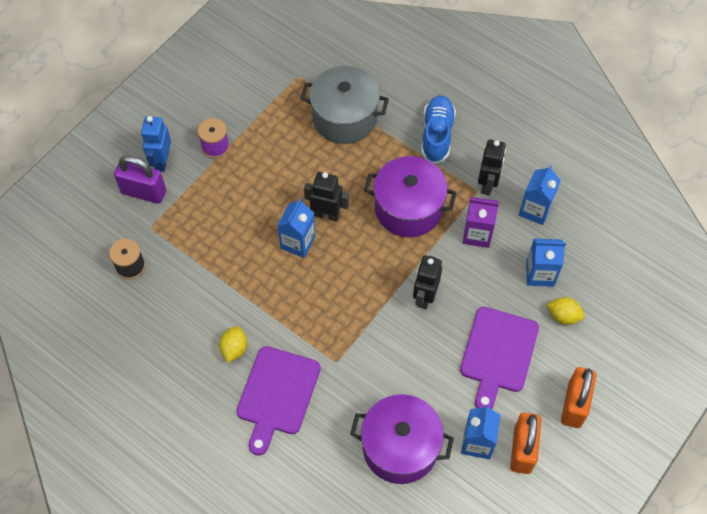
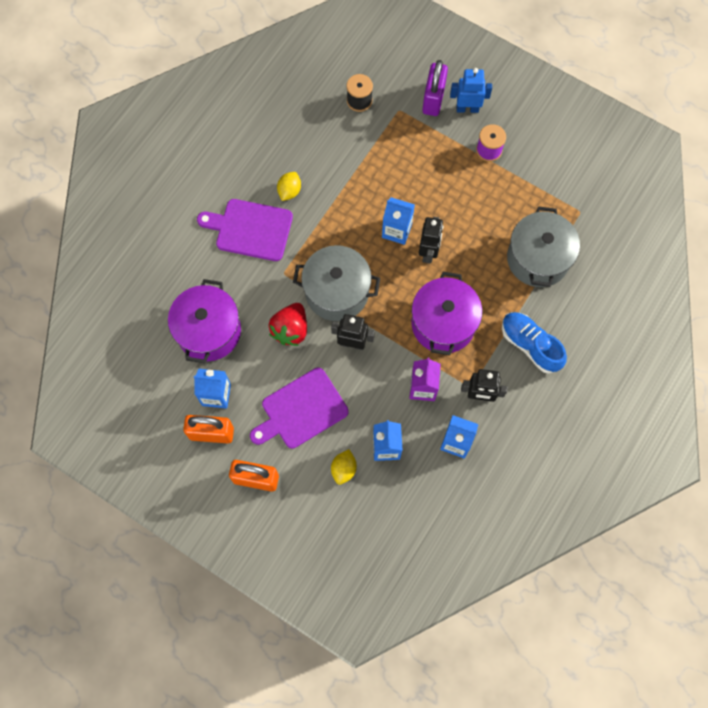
camera: 85 degrees right, 10 degrees up
(234, 349) = (289, 191): yellow lemon -> yellow lemon turned 75 degrees counterclockwise
(364, 307) = (337, 292): none -> grey pot
(404, 358) = (290, 330): none -> red strawberry
(437, 135) = (530, 345): blue shoe -> blue shoe turned 135 degrees counterclockwise
(498, 353) = (301, 410): purple cutting board -> purple cutting board turned 45 degrees counterclockwise

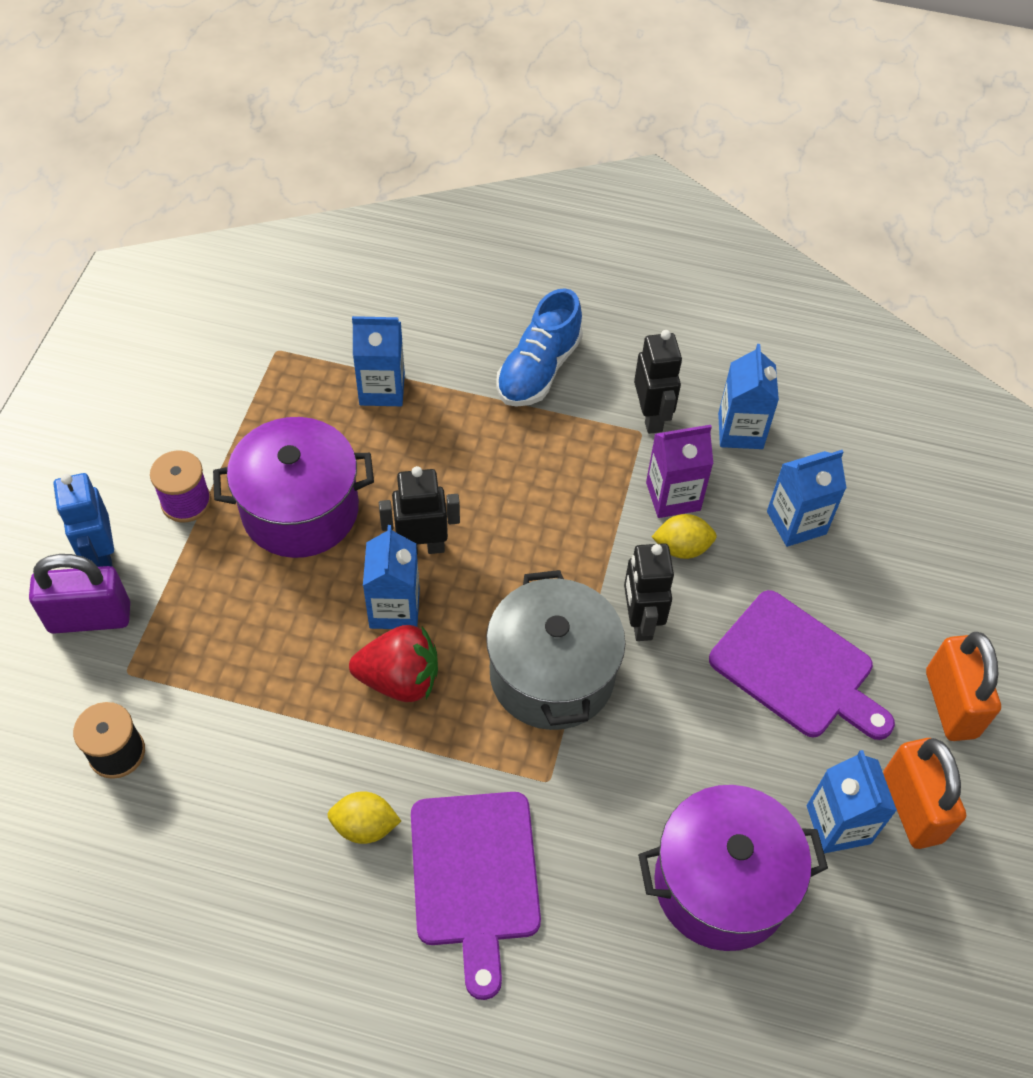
camera: 110 degrees left, 15 degrees down
(290, 330) = (657, 732): red strawberry -> red strawberry (399, 679)
(343, 469) = (863, 574): yellow lemon -> yellow lemon (682, 548)
(443, 323) = (548, 494): purple pot -> purple pot (300, 510)
(538, 258) = (382, 389): grey pot -> blue carton

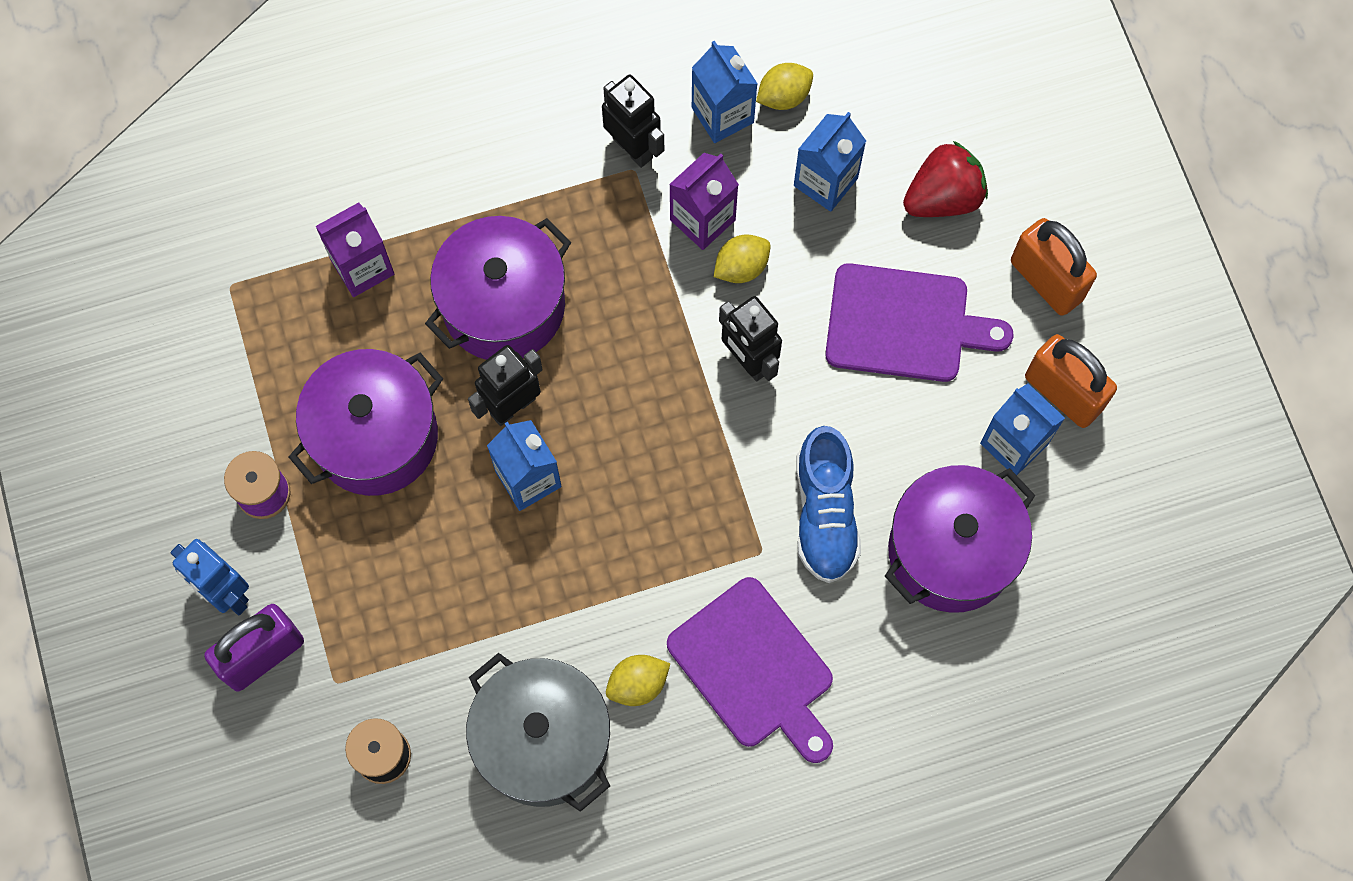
camera: 30 degrees left, 15 degrees up
(382, 389) = (362, 267): blue carton -> purple carton
(399, 679) = (578, 541): red strawberry -> red strawberry (943, 197)
(469, 472) = (504, 306): none -> purple pot
(538, 369) = (496, 158): blue shoe -> blue shoe (825, 513)
(552, 674) = (704, 456): grey pot -> grey pot (543, 741)
(800, 443) = (783, 96): none -> yellow lemon

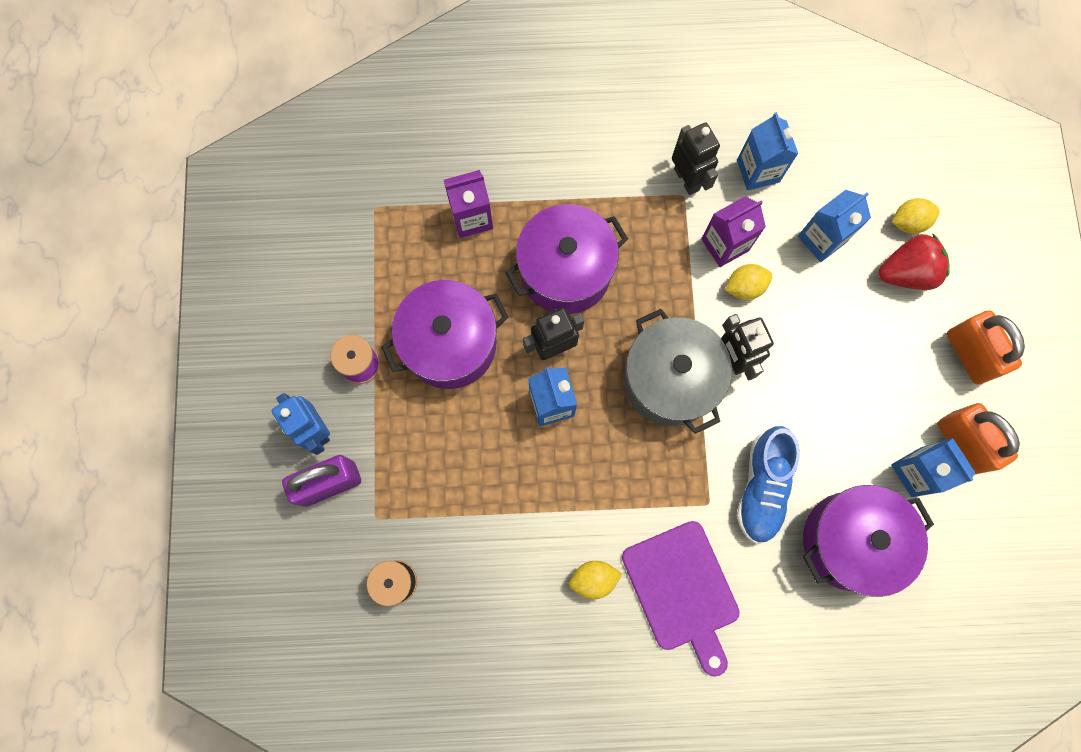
camera: 15 degrees right, 5 degrees up
(543, 741) = (514, 603): grey pot -> grey pot (670, 380)
(783, 96) = (806, 168): yellow lemon -> yellow lemon (908, 222)
(905, 324) = (855, 360): purple cutting board -> none

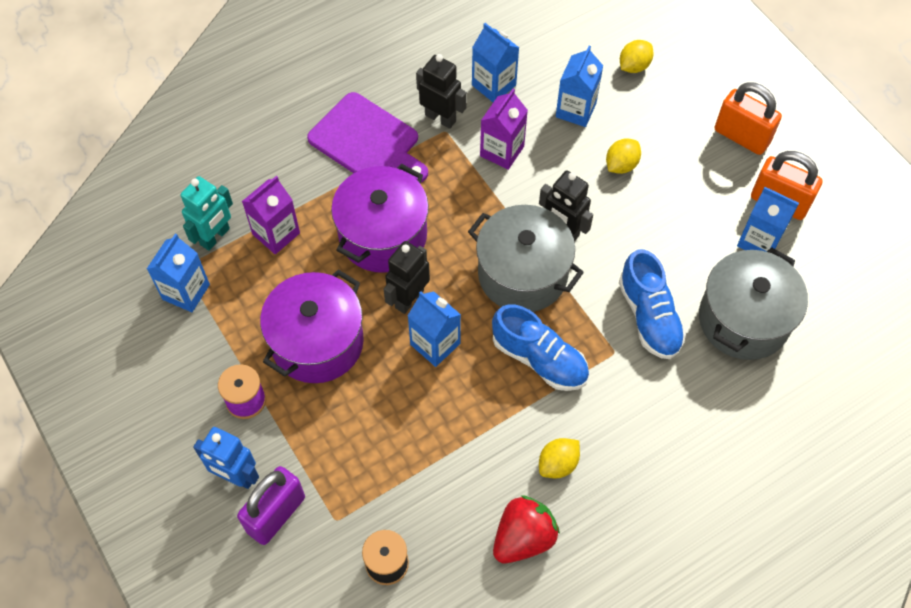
camera: 30 degrees left, 15 degrees down
(364, 232) = (186, 292): none -> blue carton
(417, 192) = (215, 237): none -> turquoise robot
(636, 471) = (539, 359): none -> blue shoe
(682, 591) = (637, 432): purple cutting board -> purple cutting board (367, 141)
(744, 287) = (538, 174): yellow lemon -> yellow lemon (621, 165)
(850, 541) = (743, 320): purple pot -> grey pot
(906, 272) = (656, 102): red strawberry -> red strawberry (523, 537)

